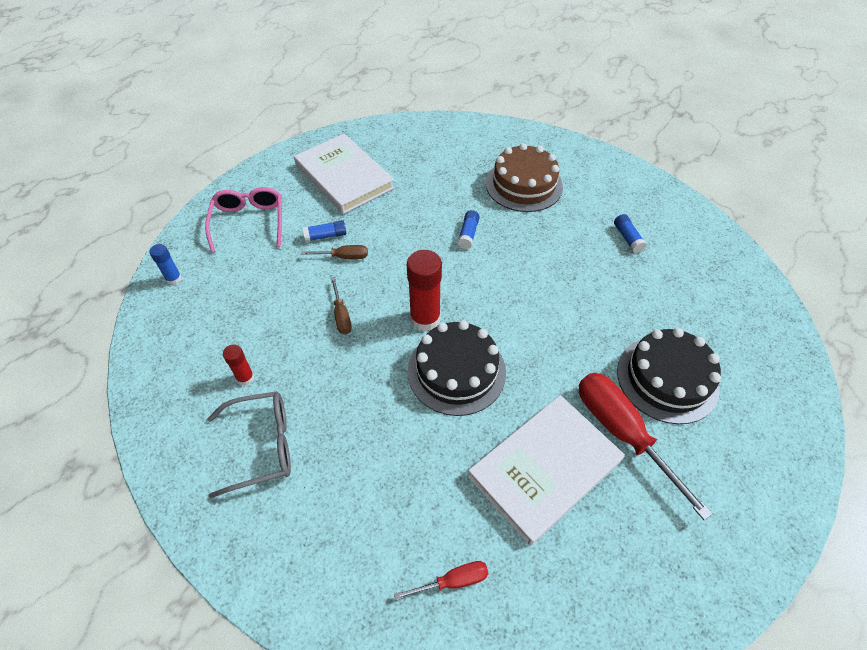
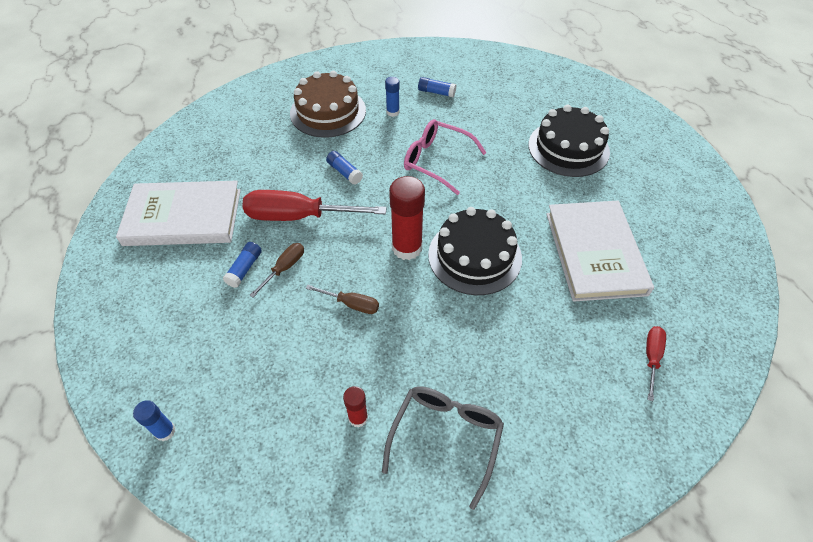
camera: 55 degrees left, 0 degrees up
(249, 222) = (157, 323): pink glasses -> pink glasses (436, 161)
(568, 223) = (393, 112): none -> blue glue stick
(622, 433) = (594, 195): red screwdriver -> red screwdriver (299, 216)

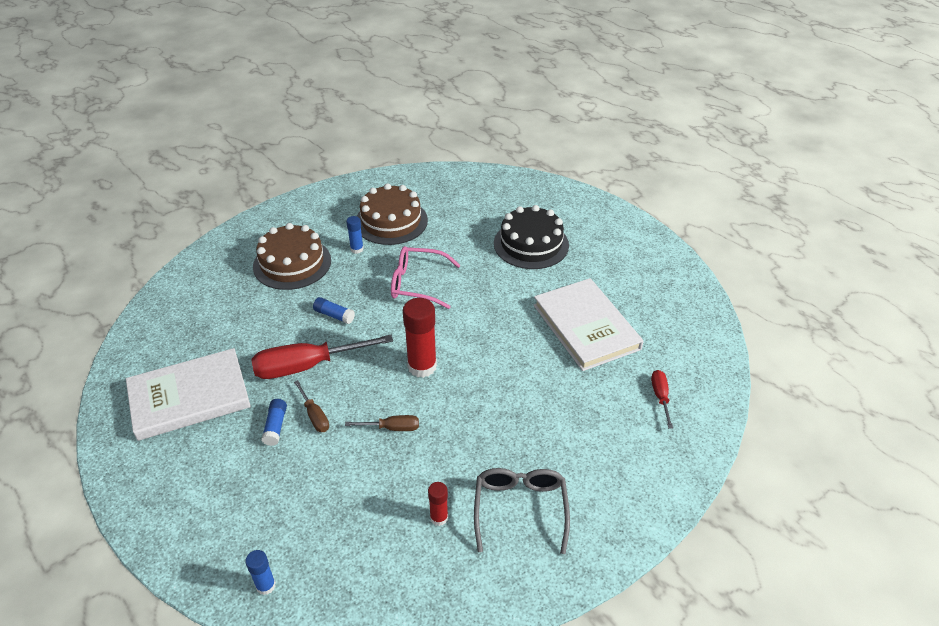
camera: 20 degrees left, 10 degrees down
(284, 268) = (314, 415): brown screwdriver -> brown screwdriver turned 135 degrees clockwise
(436, 92) = (391, 221): blue glue stick -> brown cake
(474, 256) = (485, 357): black cake -> none

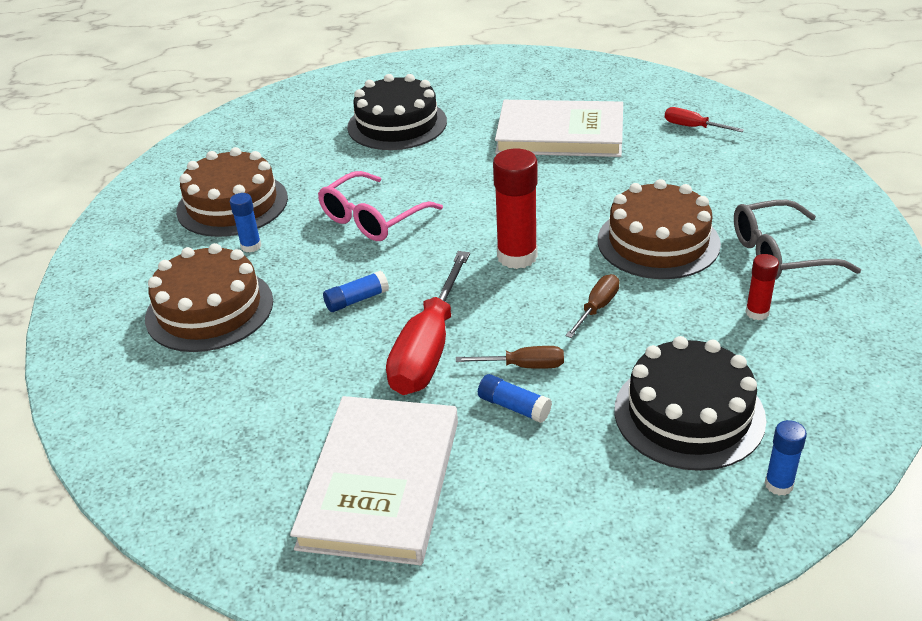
camera: 55 degrees left, 5 degrees down
(310, 515) = (689, 414): none -> black cake
(487, 432) = (658, 242): none -> brown cake
(520, 509) = (779, 254): grey glasses -> grey glasses turned 45 degrees counterclockwise

